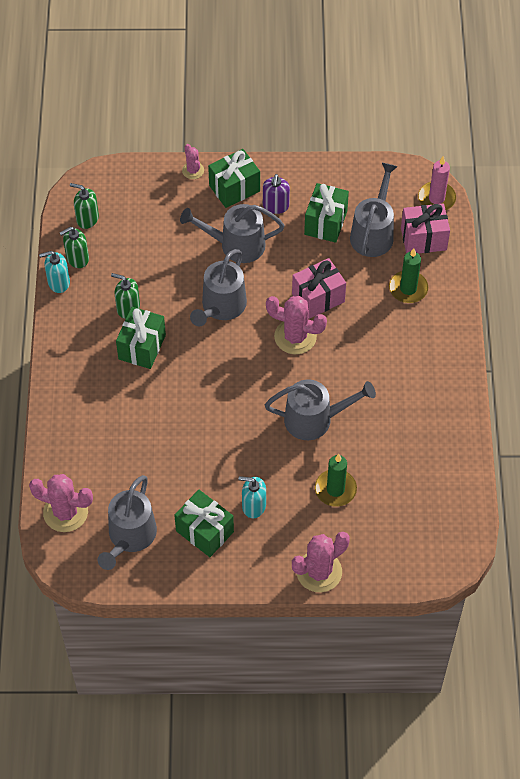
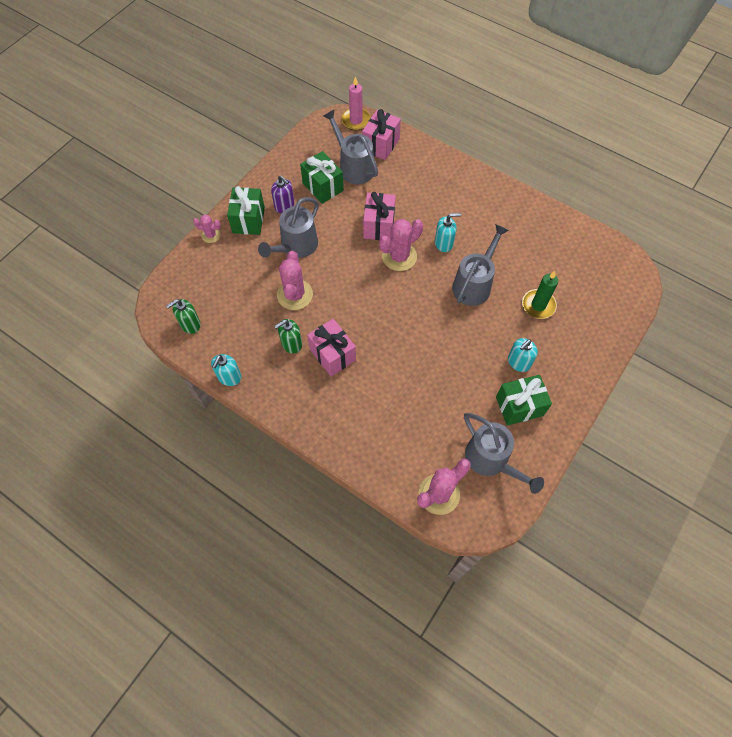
camera: 55 degrees left, 5 degrees up
(77, 258) = (219, 352): green soap dispenser -> none
(142, 347) = (332, 355): green gift -> pink gift
(221, 307) = (339, 285): grey watering can -> none
(319, 572) = (598, 353): pink cactus -> pink cactus (295, 295)
(343, 366) = (444, 243): none -> turquoise soap dispenser
(408, 288) = (412, 174): green candle -> none

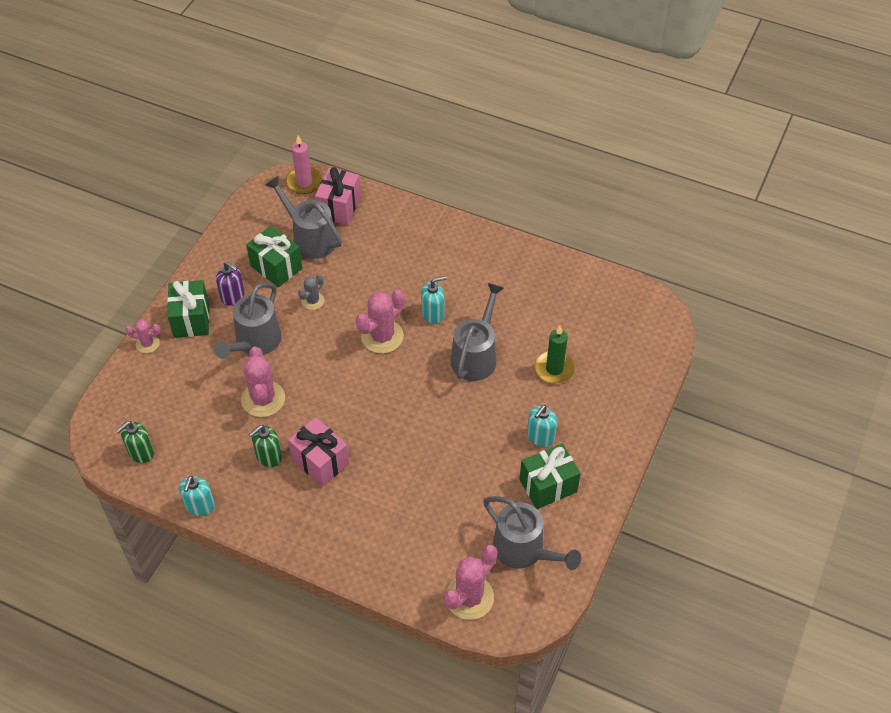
camera: 10 degrees left, 10 degrees down
(347, 219) = (313, 301): none -> grey cactus
(379, 226) = (352, 304): pink gift -> none

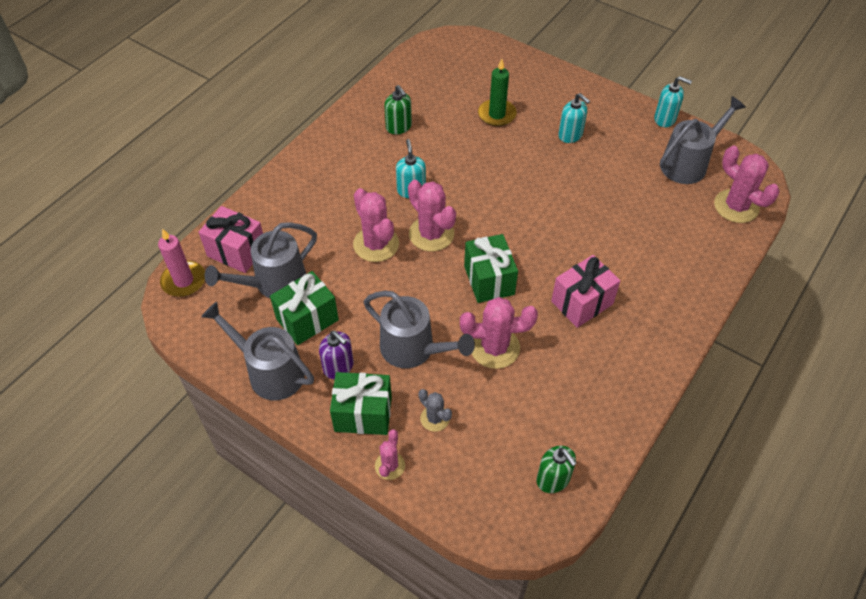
camera: 80 degrees left, 0 degrees up
(200, 506) = (631, 419): turquoise soap dispenser -> turquoise soap dispenser (665, 119)
(233, 296) = (338, 367): purple soap dispenser -> purple soap dispenser turned 90 degrees clockwise
(268, 456) = (571, 348): green soap dispenser -> green soap dispenser (399, 127)
(313, 301) = (367, 289): grey cactus -> grey cactus (435, 418)
(363, 298) = (376, 244): none -> pink cactus
(476, 356) = (471, 165): grey watering can -> grey watering can (270, 372)
(548, 486) = (622, 138): green gift -> green gift (489, 280)

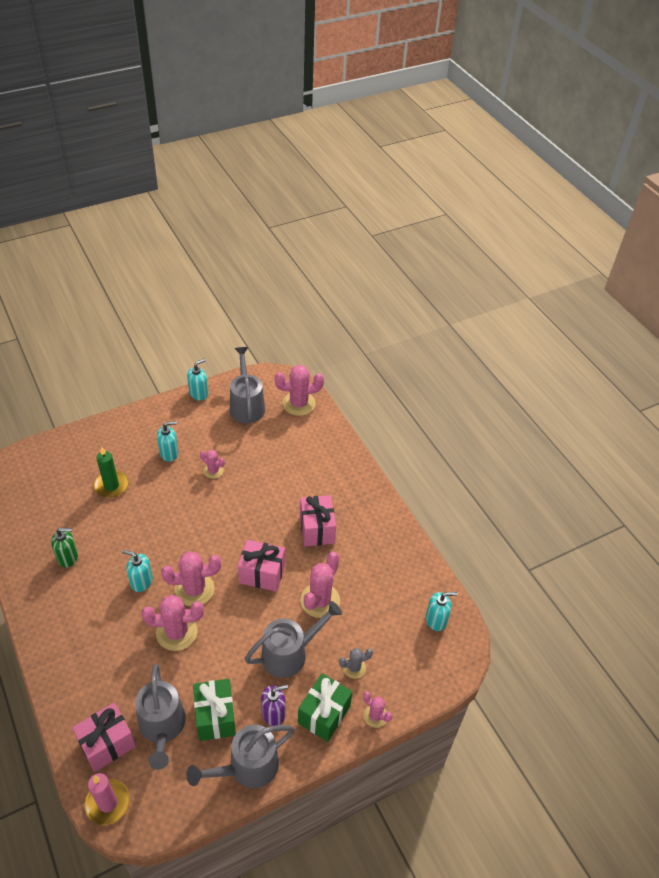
camera: 65 degrees left, 5 degrees down
(489, 280) = (262, 574): green gift -> pink gift
(553, 479) = (436, 620): green soap dispenser -> turquoise soap dispenser
(580, 179) = (213, 471): none -> pink cactus

